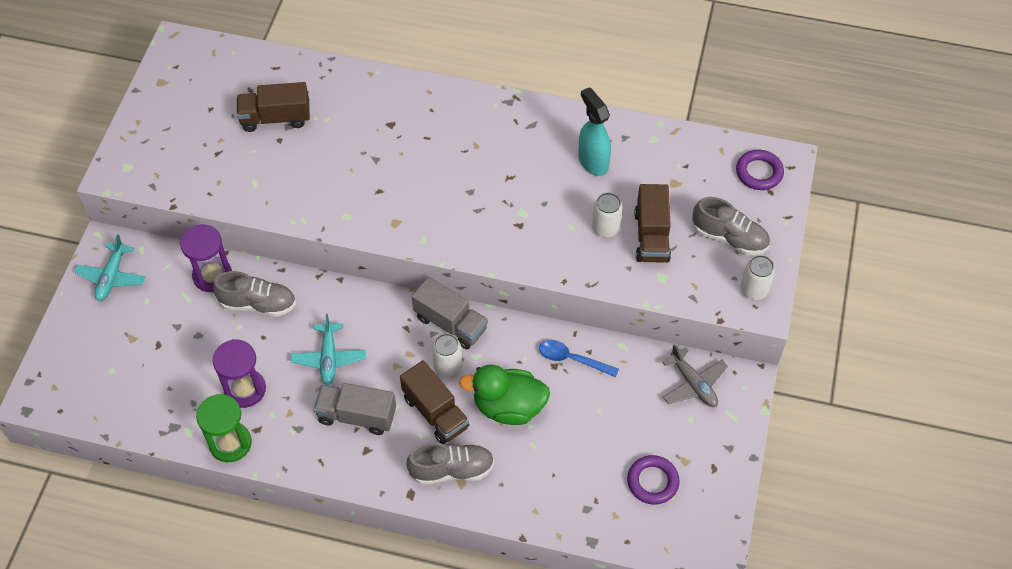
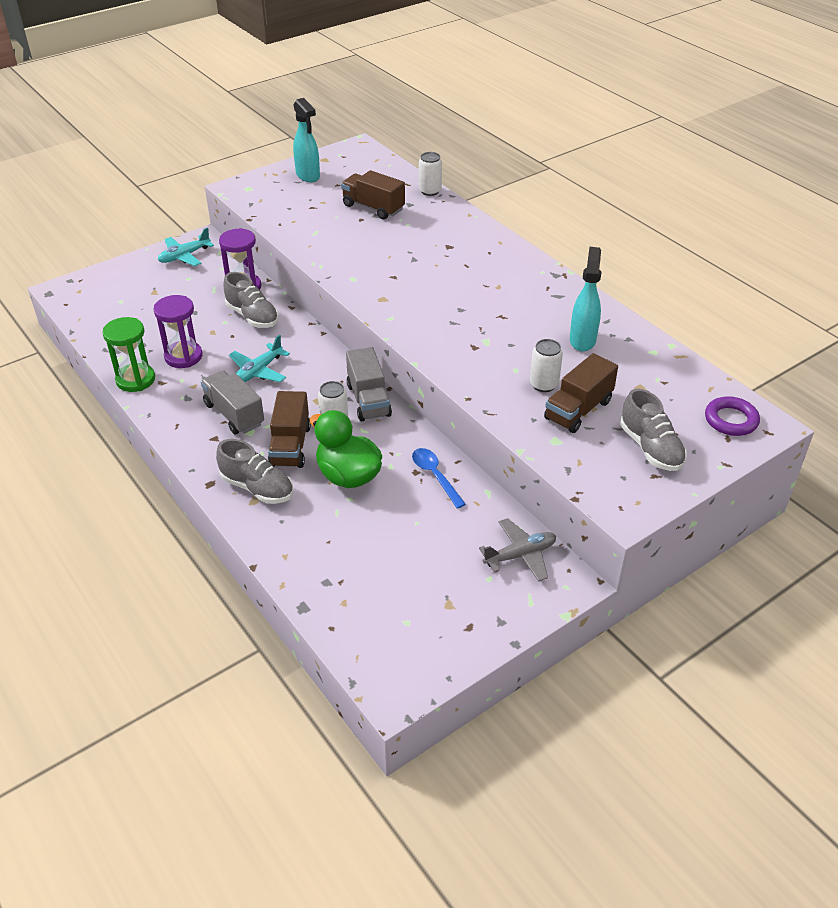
camera: 40 degrees right, 15 degrees down
(169, 114) = (308, 176): none -> turquoise spray bottle
(652, 482) = (403, 600): purple ring -> none
(693, 384) = (520, 555): grey plane -> grey plane turned 120 degrees counterclockwise
(754, 290) = (632, 496): white can -> white can (430, 191)

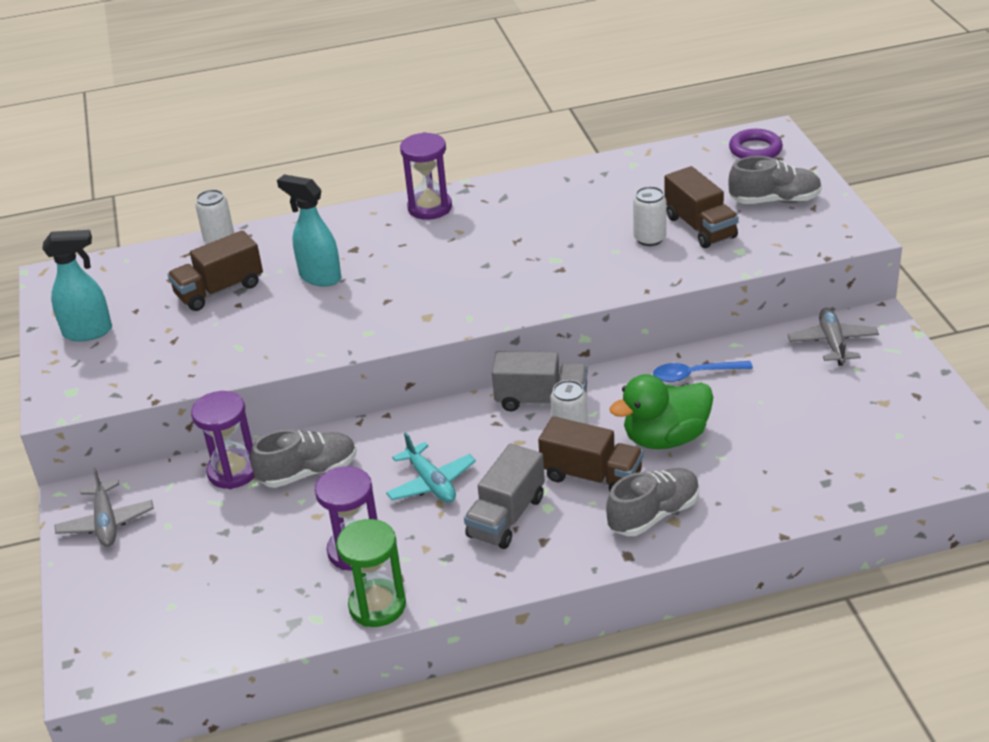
camera: 65 degrees left, 5 degrees down
(184, 256) = (106, 522): turquoise plane -> grey plane
(234, 414) = (506, 517): grey truck -> grey truck turned 45 degrees counterclockwise
(521, 265) = (430, 208): none -> purple hourglass
(582, 340) = (590, 200): turquoise spray bottle -> turquoise spray bottle (319, 277)

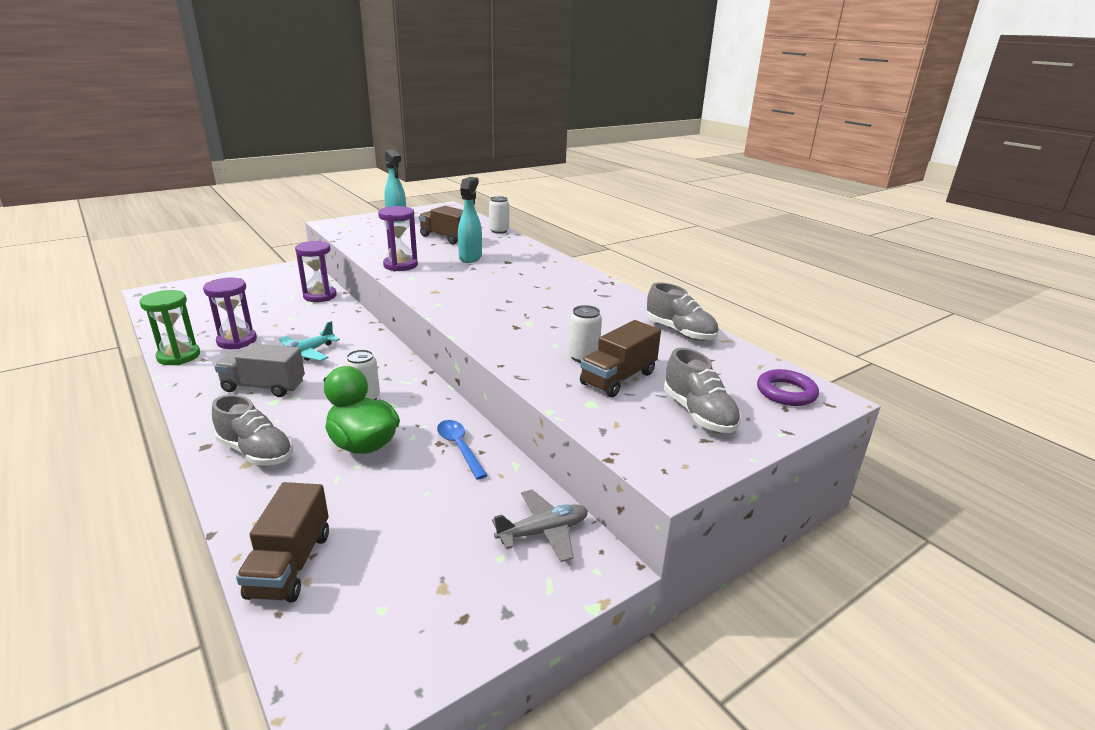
camera: 65 degrees right, 10 degrees down
(106, 522) = (276, 275): grey plane -> none
(308, 472) = (318, 315): grey shoe -> grey shoe (680, 332)
(430, 208) = (572, 275): purple hourglass -> purple hourglass (400, 265)
(541, 400) = (407, 380): grey truck -> none
(591, 476) = (310, 415): brown truck -> brown truck (290, 564)

